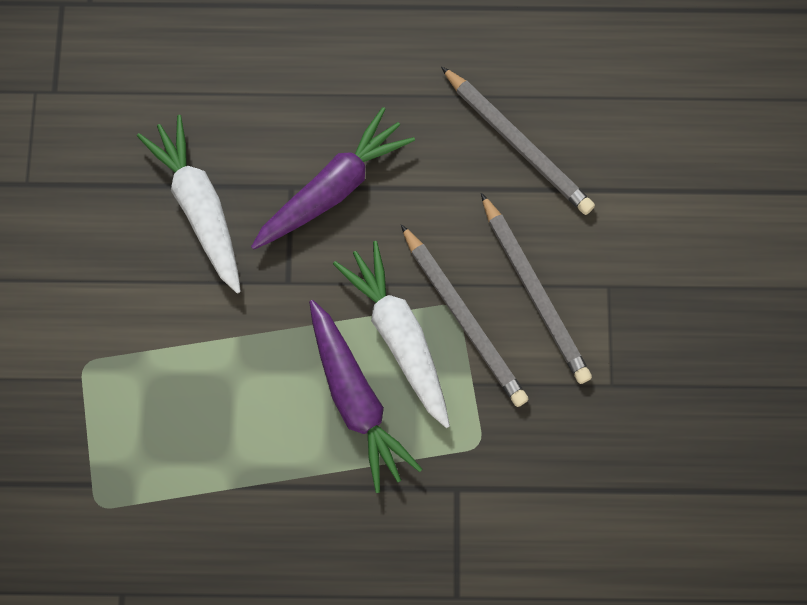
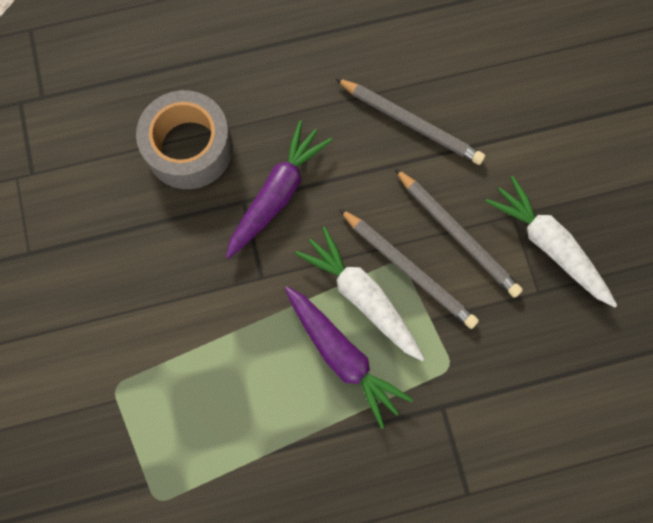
camera: 15 degrees left, 0 degrees up
(200, 207) = (175, 236): white carrot -> white carrot (549, 245)
(244, 107) = (189, 148): none -> grey tape

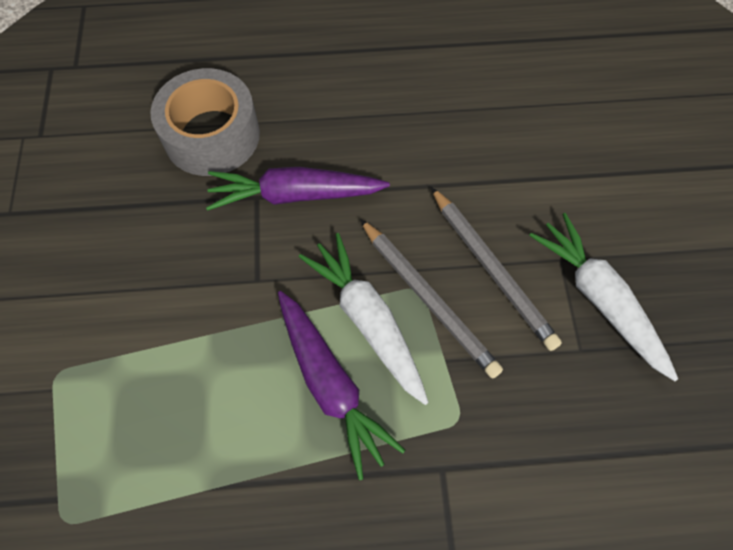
camera: 10 degrees right, 10 degrees down
(277, 194) = (295, 195): purple carrot -> purple carrot turned 135 degrees counterclockwise
(411, 123) = (457, 146): grey pencil -> none

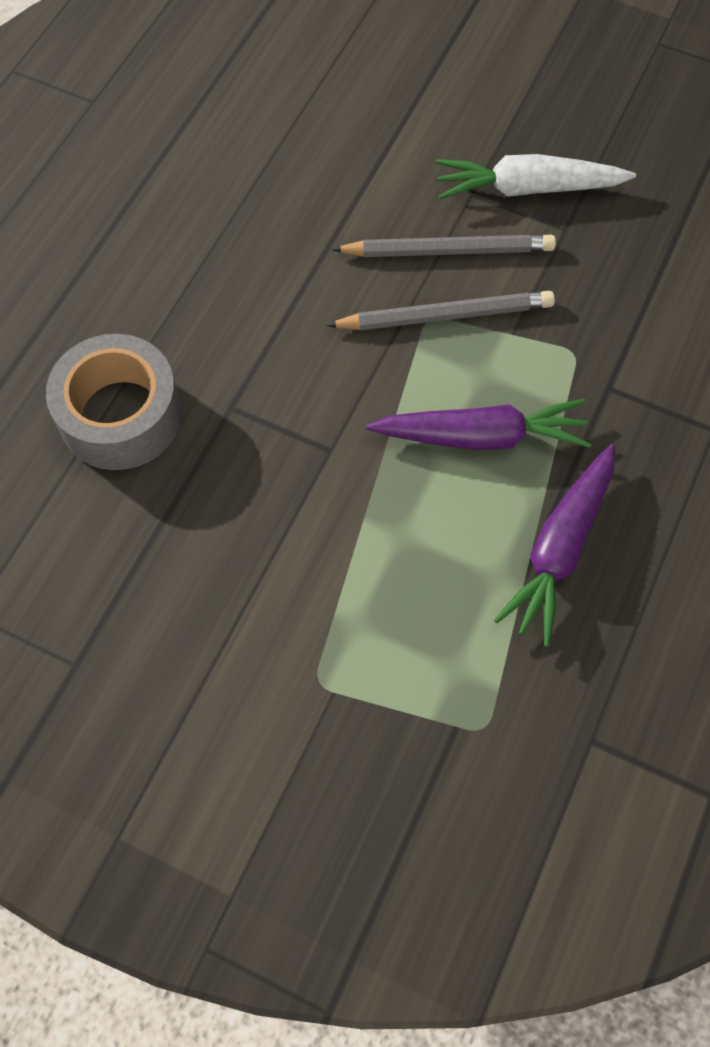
camera: 60 degrees left, 0 degrees up
(295, 195) = (254, 371): purple carrot -> purple carrot (560, 549)
(367, 320) = (435, 375): white carrot -> none

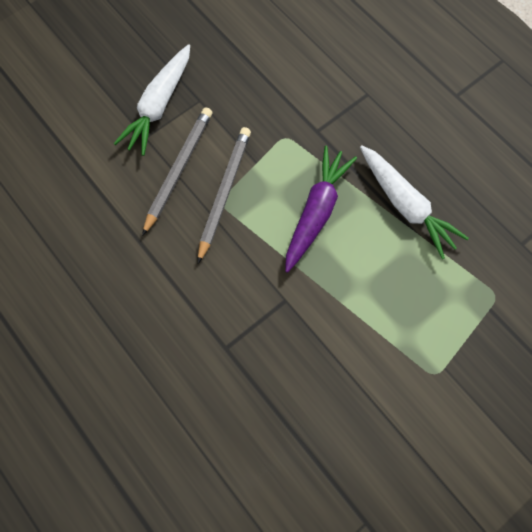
camera: 65 degrees left, 5 degrees up
(120, 415) = (196, 423): grey tape -> none
(560, 549) = (405, 205): purple carrot -> white carrot

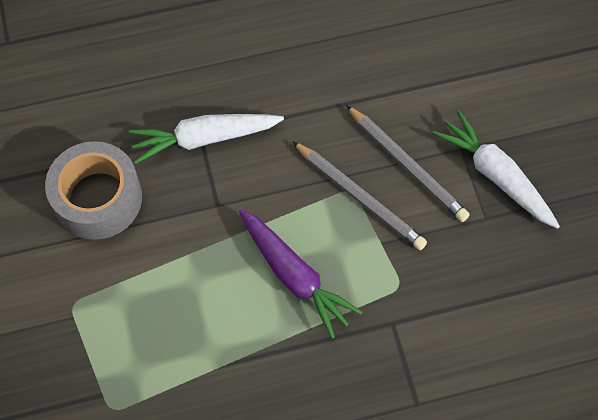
camera: 115 degrees right, 5 degrees down
(330, 407) = (98, 198): none -> grey tape
(405, 205) = (257, 371): white carrot -> white carrot (204, 139)

